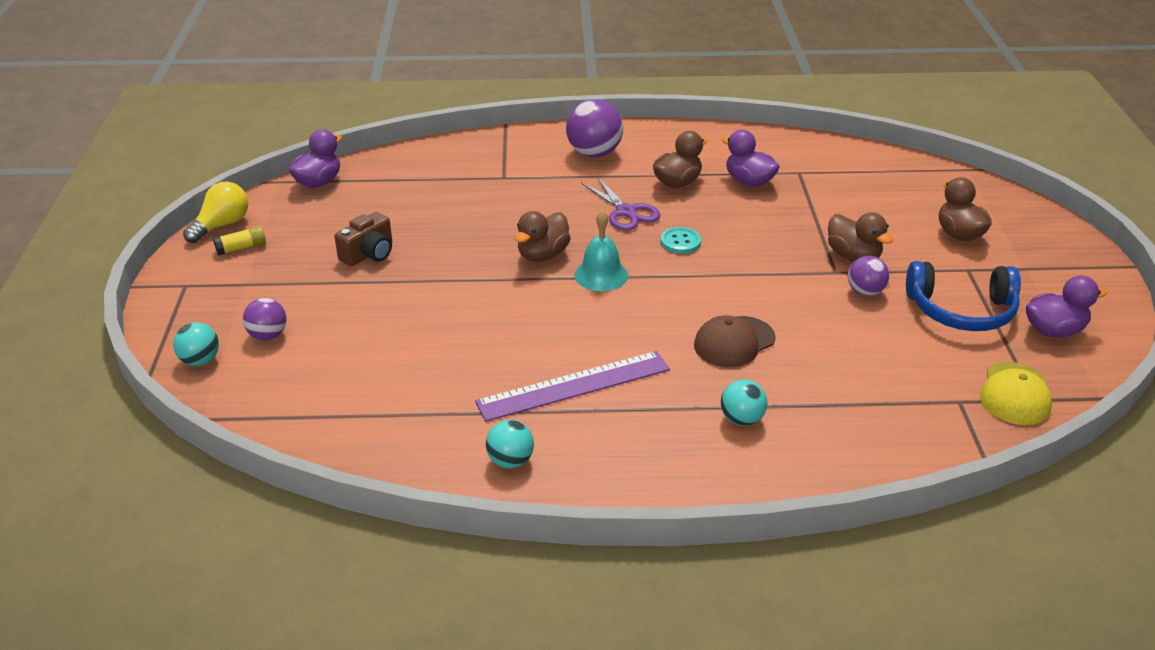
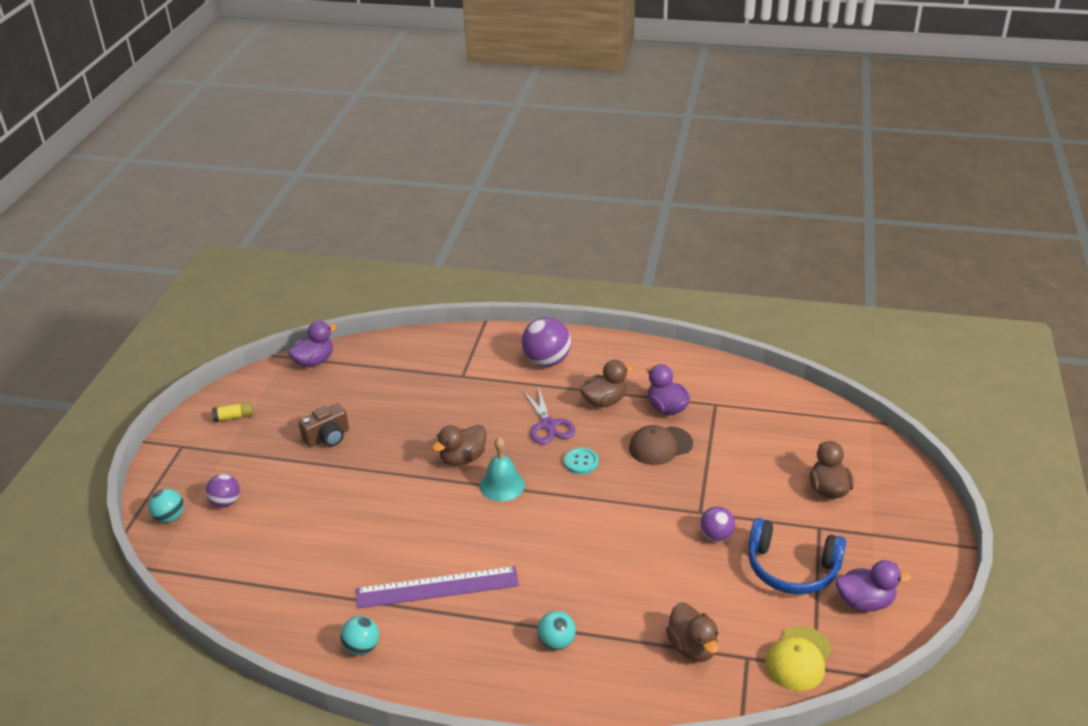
camera: 15 degrees right, 0 degrees up
(222, 225) = (227, 393): yellow light bulb -> none
(734, 342) = (583, 568): brown cap -> brown cap (660, 446)
(853, 256) = (723, 499): brown duck -> brown duck (692, 647)

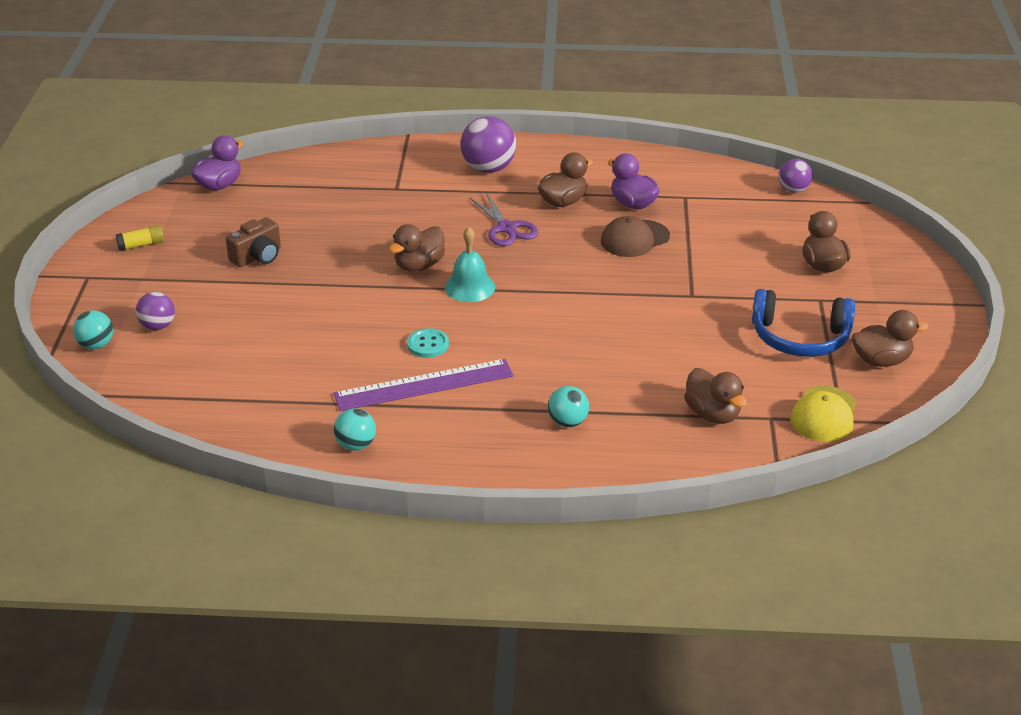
camera: 10 degrees left, 0 degrees up
(581, 462) = (551, 260): turquoise button -> turquoise button (428, 344)
(716, 536) = (714, 315): purple ball -> purple ball (793, 190)
(865, 602) = (881, 360): purple duck -> brown duck

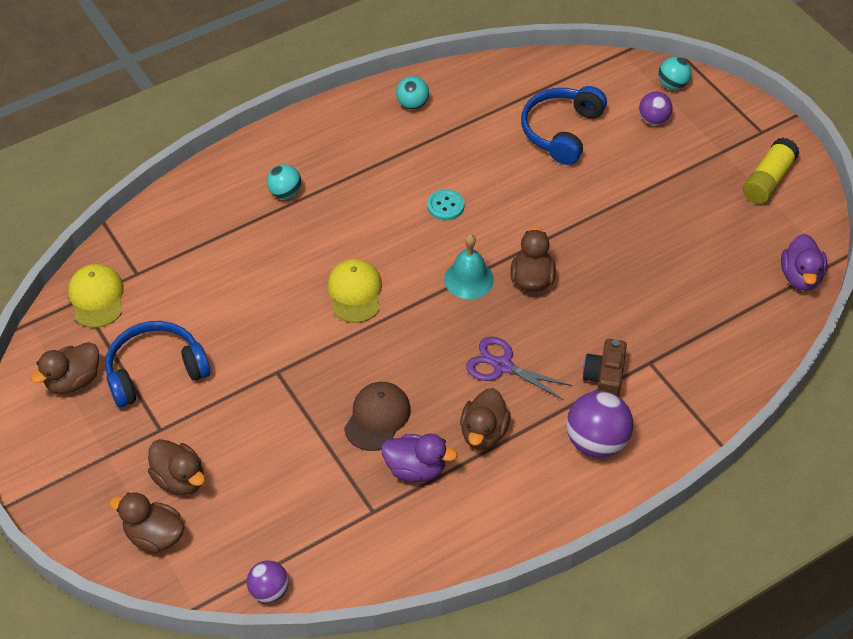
camera: 145 degrees right, 15 degrees up
(141, 245) = (768, 180): yellow glue stick -> yellow glue stick, size x1.69
(249, 354) = (561, 131): none -> blue headphones
(258, 256) = (667, 218): brown camera -> brown camera (605, 378)
(424, 385) = (413, 171): purple ruler -> none
(576, 318) = (355, 292): none -> yellow cap
(712, 414) = (183, 254): brown duck -> brown duck (154, 536)

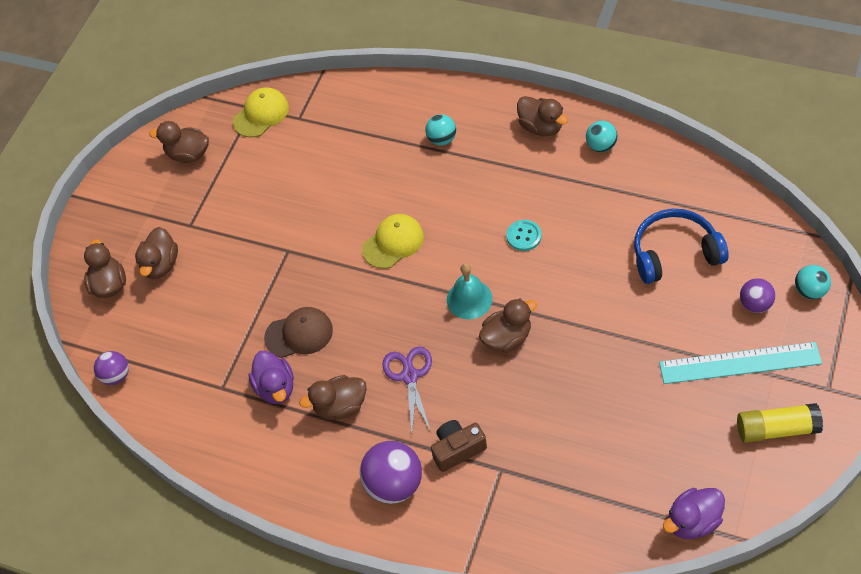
camera: 60 degrees right, 5 degrees up
(155, 371) = (231, 188): blue headphones -> none
(350, 125) = (541, 127): none -> brown duck
(694, 162) = (740, 363): none -> turquoise ruler

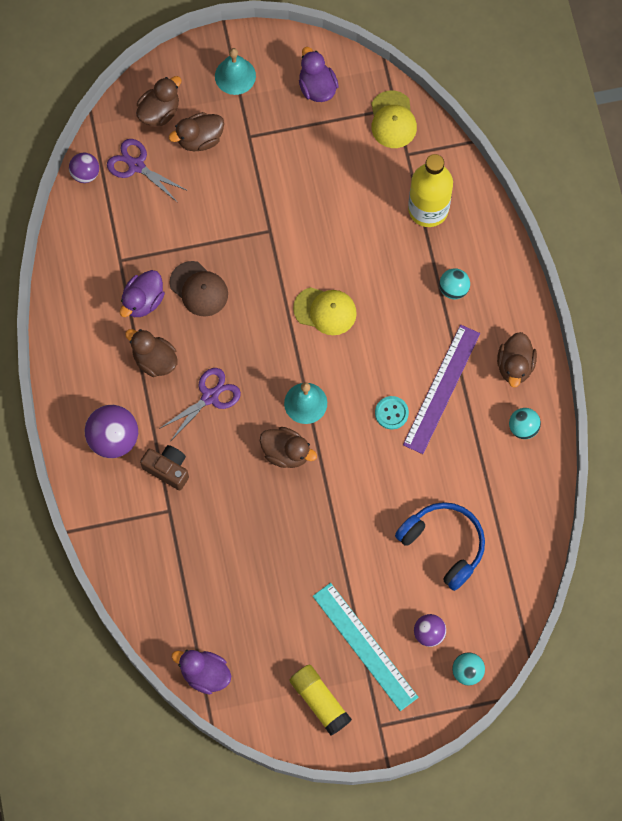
camera: 50 degrees right, 15 degrees up
(127, 210) = (235, 76): none -> turquoise bell
(143, 328) = (136, 165): none -> purple scissors
(188, 154) = (317, 87): brown duck -> purple duck
(261, 114) = (393, 120): yellow cap -> yellow cap turned 75 degrees clockwise
(358, 125) = (428, 209): none -> yellow bottle
(526, 188) = (441, 389): none -> purple ruler

